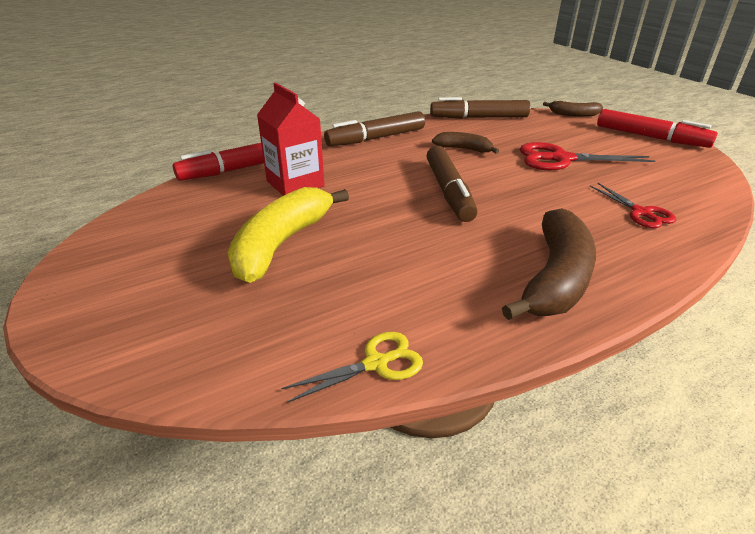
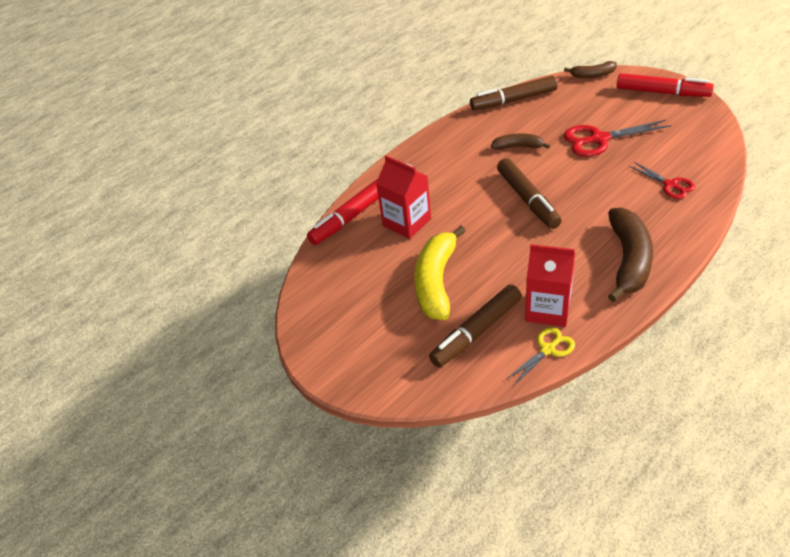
camera: 10 degrees left, 10 degrees up
(376, 138) = (439, 151): brown marker -> brown marker (476, 332)
(407, 309) = (548, 309): none -> red carton

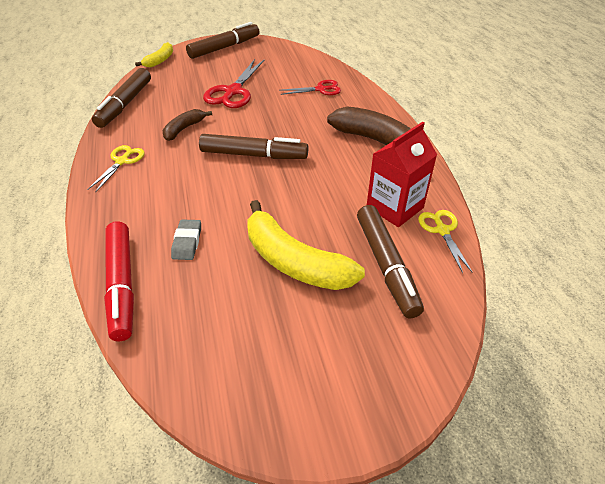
camera: 65 degrees left, 0 degrees up
(406, 222) = (187, 242): red carton -> grey eraser
(451, 144) = (122, 161): none -> yellow scissors
(593, 75) = (160, 60): brown banana -> yellow banana
(662, 92) = (224, 47): red marker -> brown marker

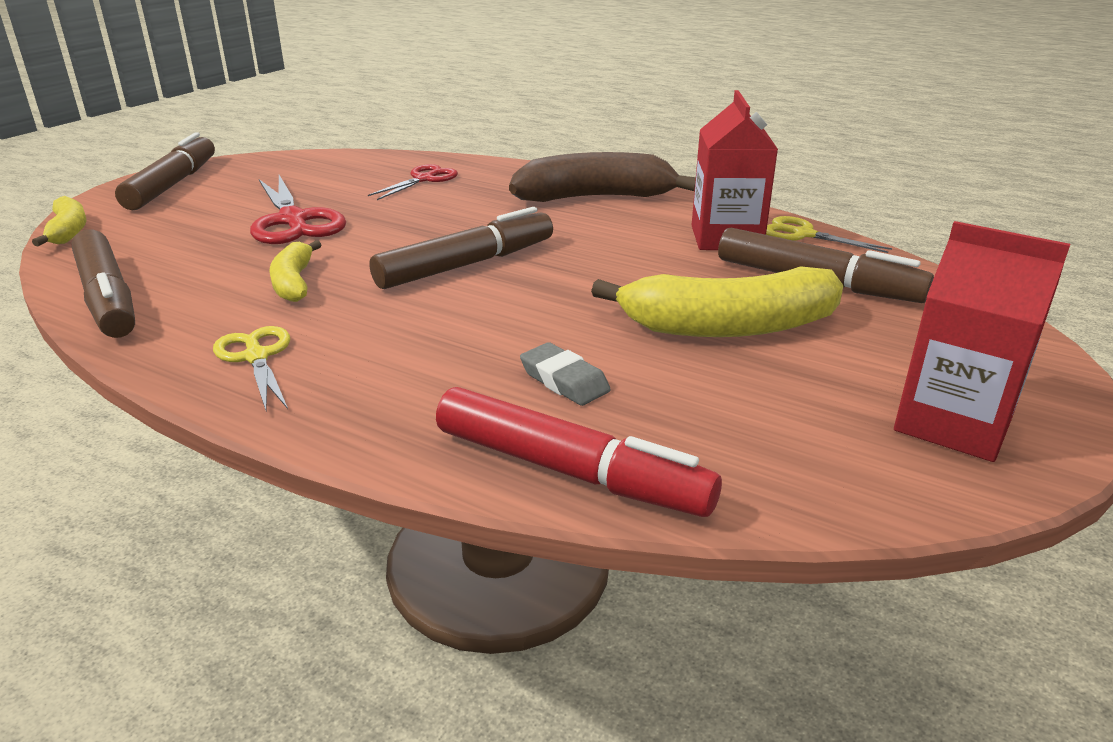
camera: 45 degrees left, 15 degrees down
(184, 129) = (294, 282): brown banana -> yellow banana
(286, 388) = (953, 423): none -> red carton

